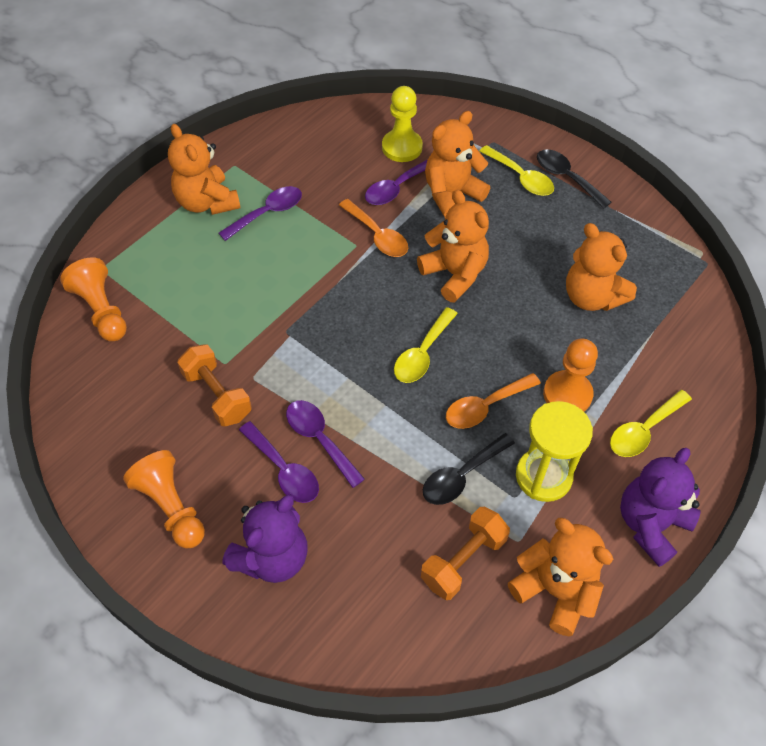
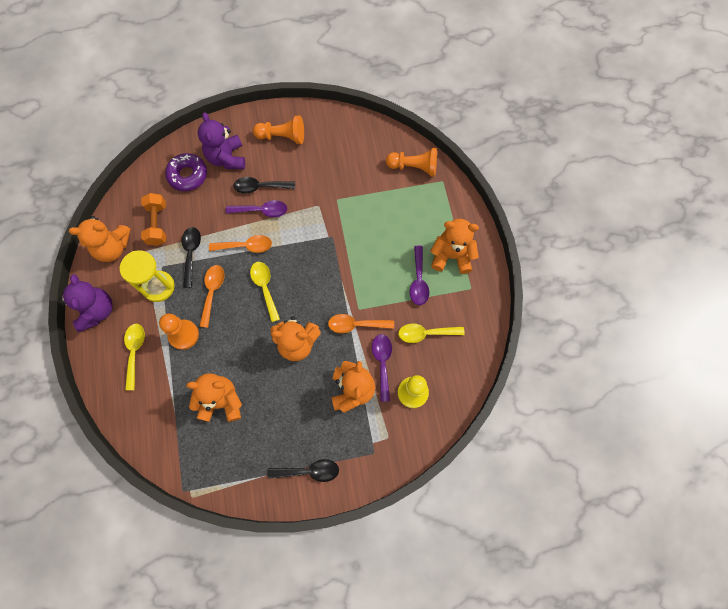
camera: 130 degrees right, 15 degrees up
(217, 395) = (322, 185): orange dumbbell -> none
(283, 470) = (260, 187): purple spoon -> black spoon
(349, 589) = (188, 175): none -> purple donut
(389, 418) = (245, 246): none -> orange spoon
(520, 177) = (332, 442): yellow spoon -> yellow spoon (426, 333)

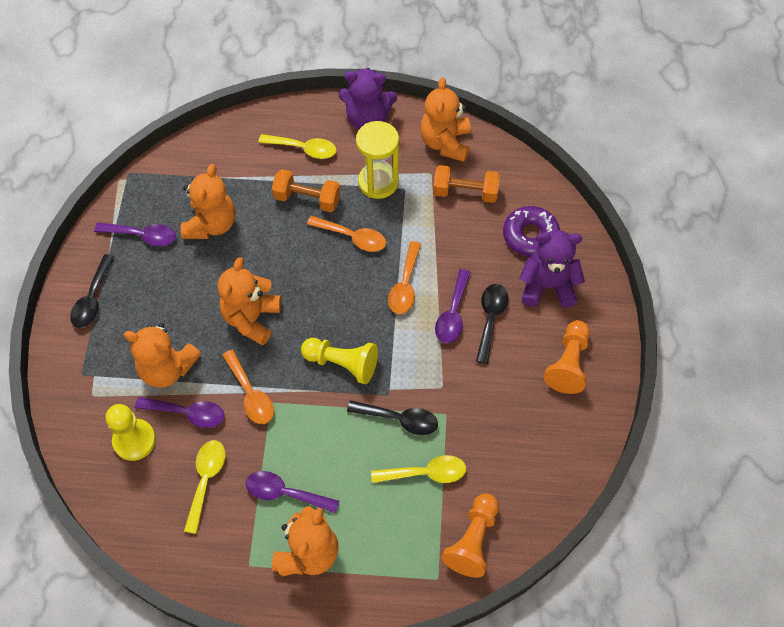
camera: 105 degrees right, 10 degrees down
(183, 335) = (307, 199): orange pawn -> orange dumbbell
(191, 254) = (412, 222): black spoon -> black spoon (399, 419)
(243, 454) = (142, 236): none -> purple spoon
(265, 288) = (339, 296): yellow spoon -> yellow spoon (425, 473)
(317, 271) = (342, 363): none -> yellow pawn
(356, 325) = (250, 394): orange spoon -> orange spoon turned 135 degrees clockwise

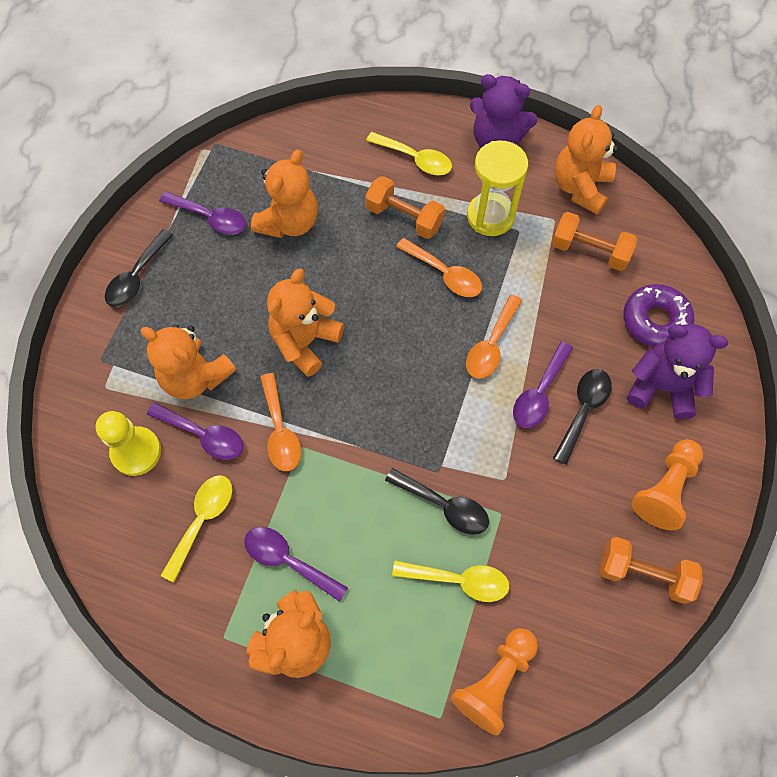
camera: 15 degrees right, 5 degrees up
(342, 363) = (394, 421): yellow pawn -> none
(566, 431) = (643, 574): none -> orange dumbbell

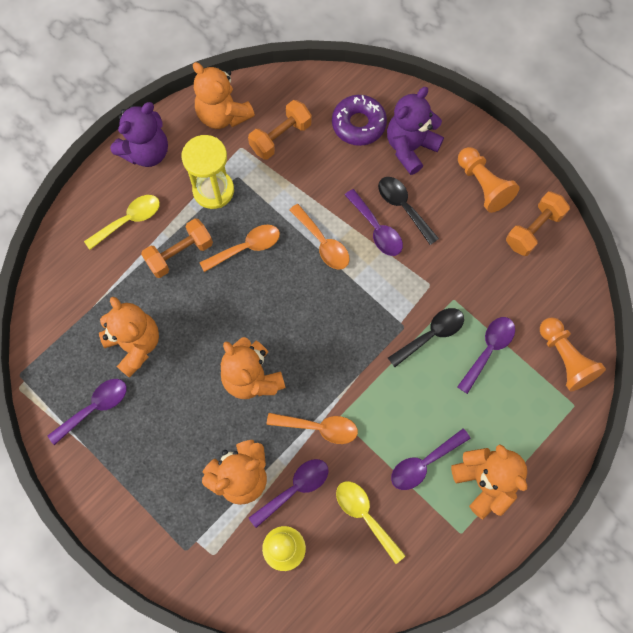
camera: 65 degrees left, 5 degrees up
(137, 276) = (120, 491): black spoon -> none
(458, 580) = (488, 350): yellow spoon -> purple spoon

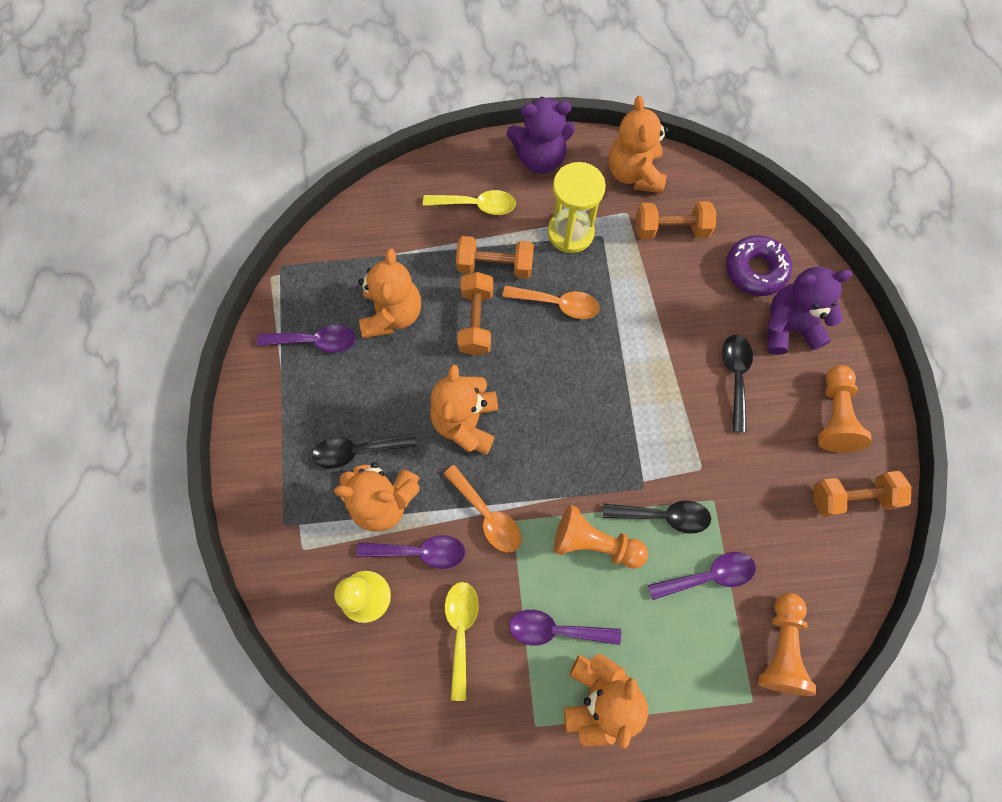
camera: 40 degrees right, 0 degrees up
(193, 457) = (358, 450): none -> black spoon
(199, 303) = (476, 321): none -> orange dumbbell
(322, 243) = (630, 352): orange spoon -> none
(376, 229) = (692, 377): purple spoon -> none
(402, 388) = (594, 543): none -> orange pawn

